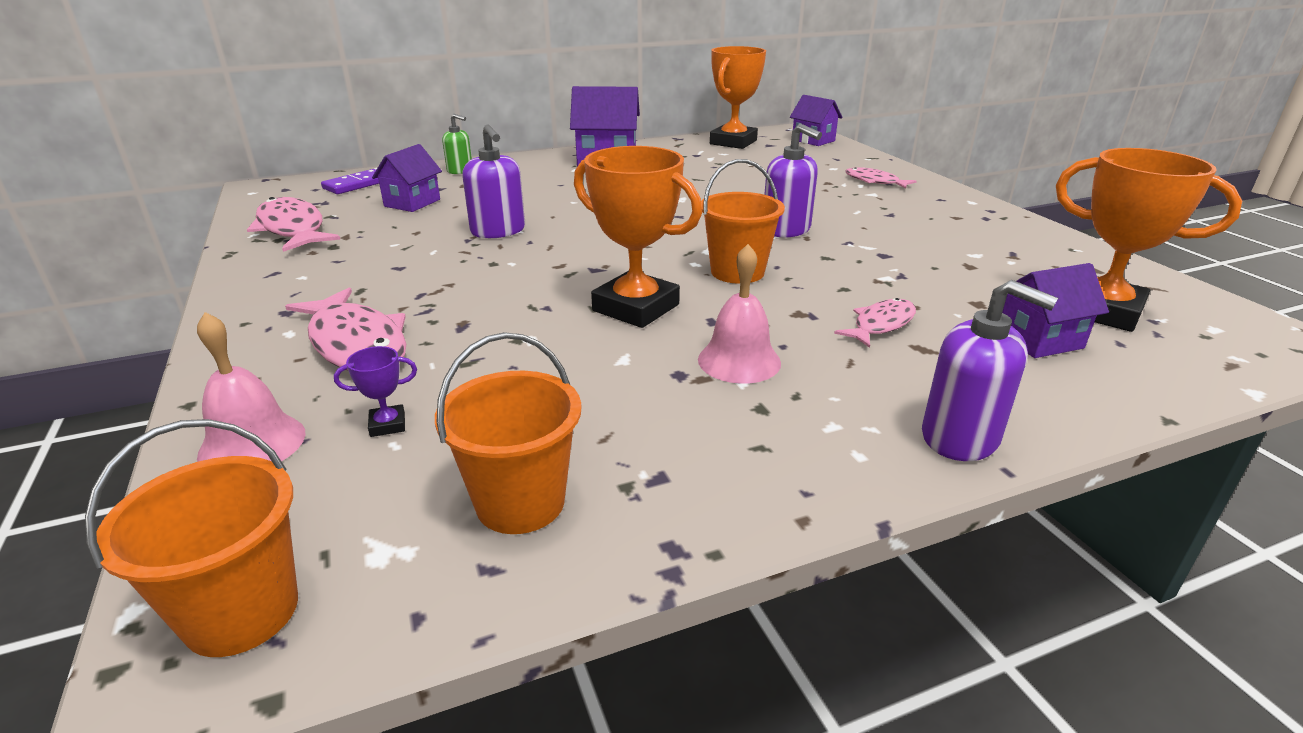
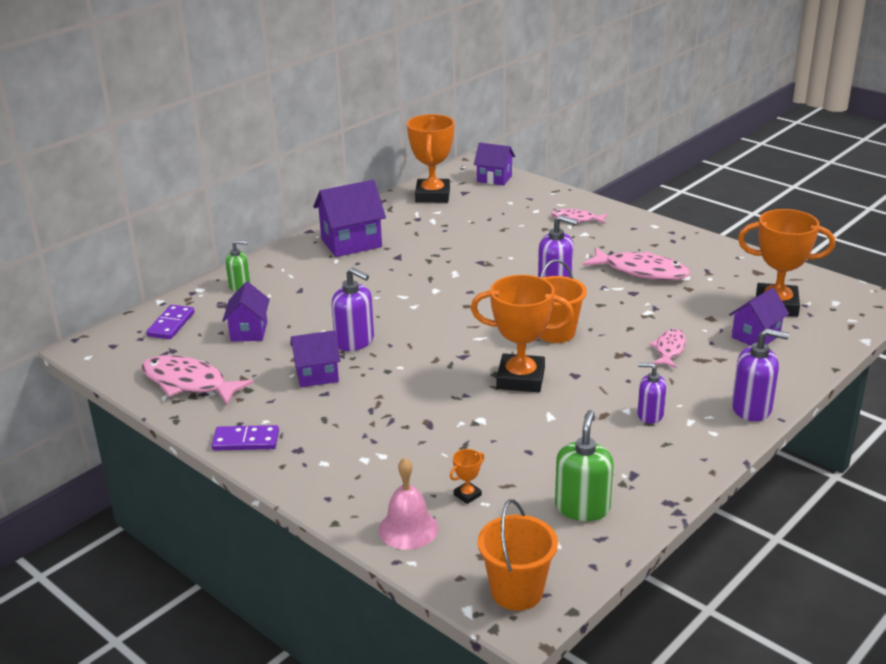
camera: 25 degrees left, 0 degrees up
(253, 289) = (246, 441): none -> purple domino
(356, 344) = (379, 456): pink fish -> pink fish (641, 271)
(387, 425) = (467, 495): purple trophy -> orange trophy
(416, 250) = (317, 375): none -> purple house
(520, 502) = (582, 507): orange bucket -> green soap dispenser
(739, 361) = (613, 397): pink bell -> none
(773, 398) = (650, 415): none -> purple soap dispenser

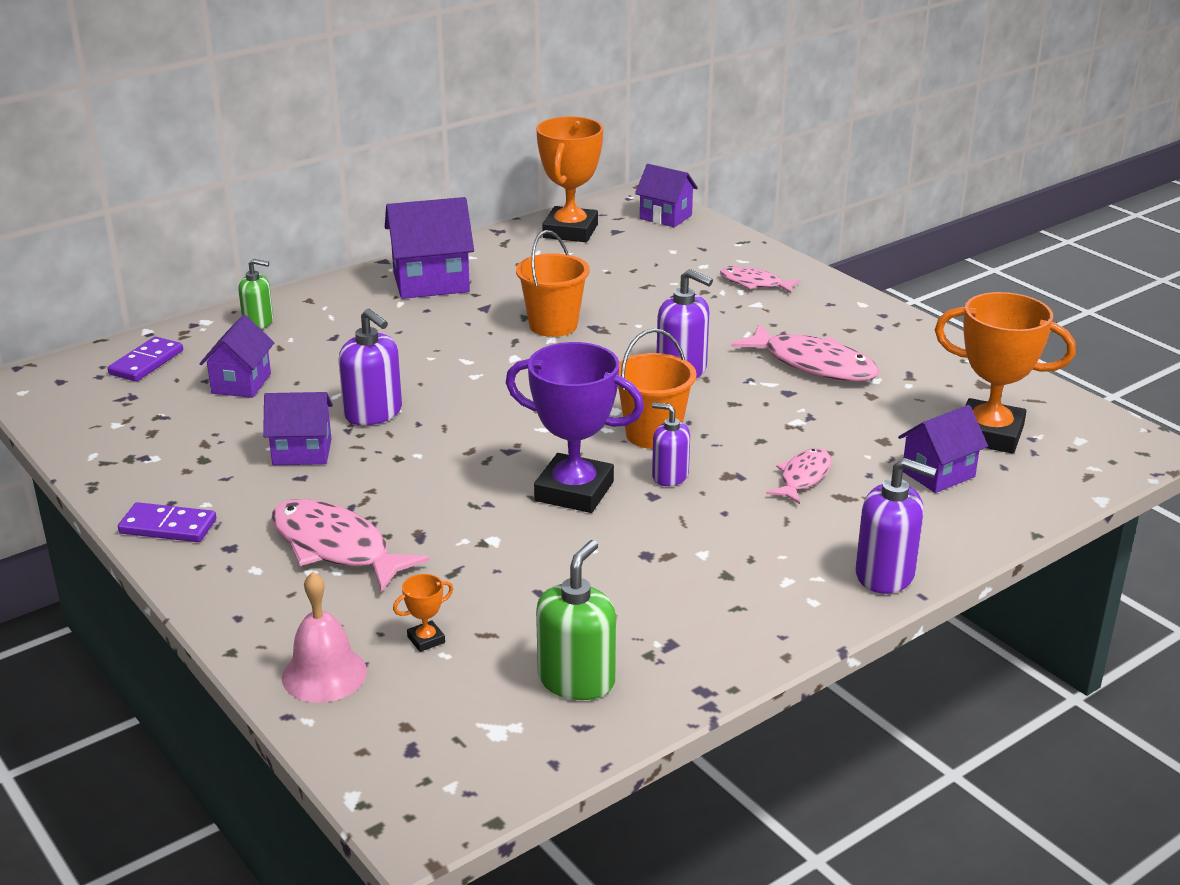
camera: 10 degrees right, 0 degrees up
(189, 383) = (132, 441): pink fish -> pink fish (336, 547)
(517, 591) = (431, 782): orange bucket -> orange bucket (553, 325)
(520, 379) = (574, 491): orange trophy -> purple trophy
(650, 415) = (733, 564): purple soap dispenser -> purple soap dispenser (670, 476)

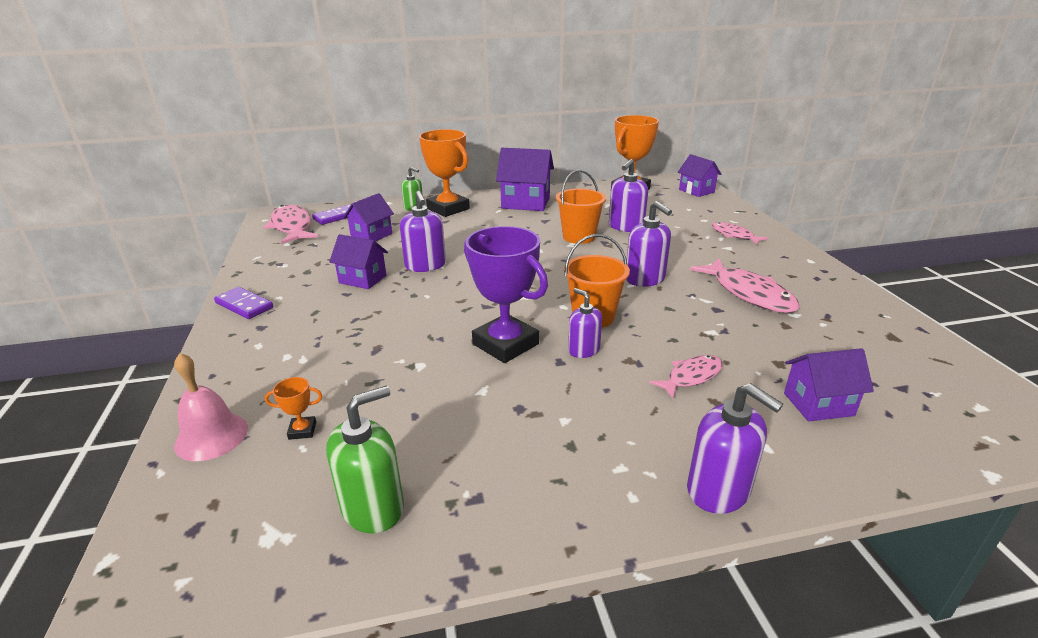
camera: 25 degrees right, 0 degrees up
(336, 547) = (318, 343): pink fish -> pink fish (292, 227)
(606, 297) = (626, 227): none -> purple soap dispenser
(989, 434) = (884, 380): orange trophy -> orange trophy (448, 209)

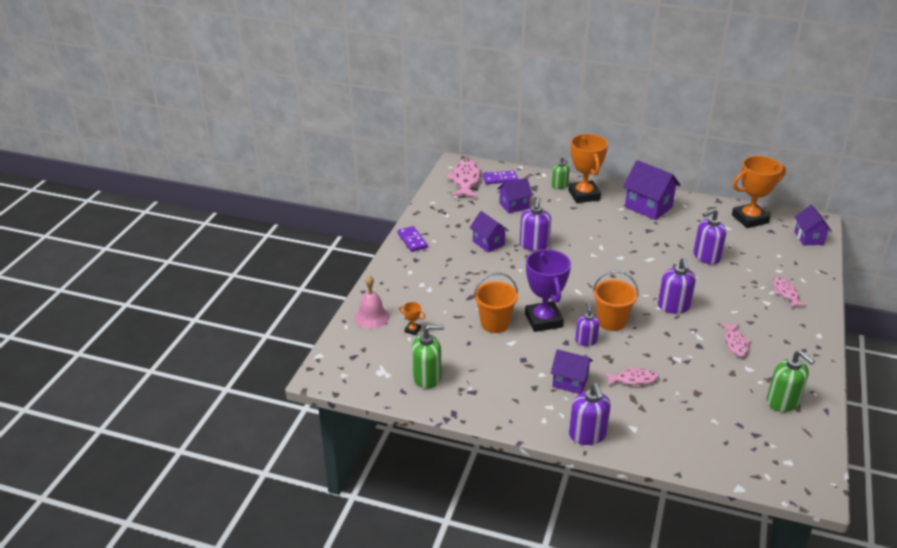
camera: 30 degrees right, 5 degrees up
(579, 237) = (660, 254): orange bucket -> orange bucket (495, 324)
(749, 293) = (735, 343): pink fish -> pink fish, size x0.58
(818, 404) = (690, 422): purple house -> purple house (570, 382)
(873, 336) = (782, 402): none -> green soap dispenser

